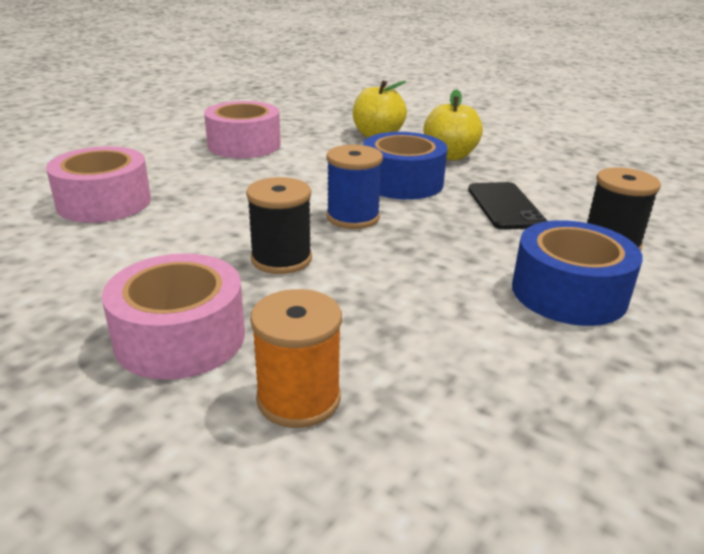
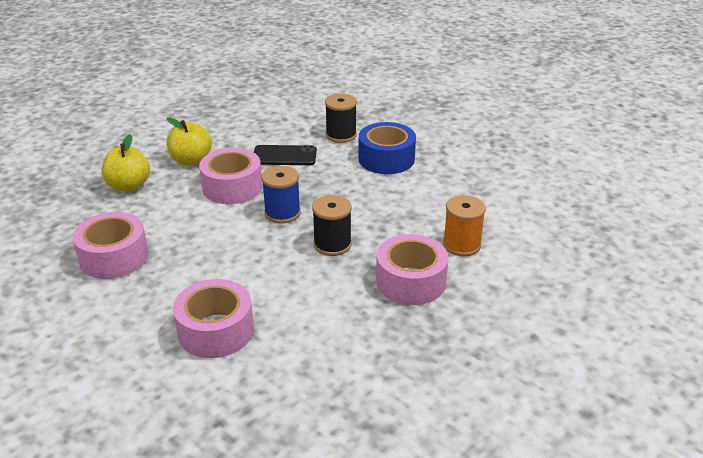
camera: 80 degrees left, 5 degrees up
(402, 182) = (232, 187): blue tape -> pink tape

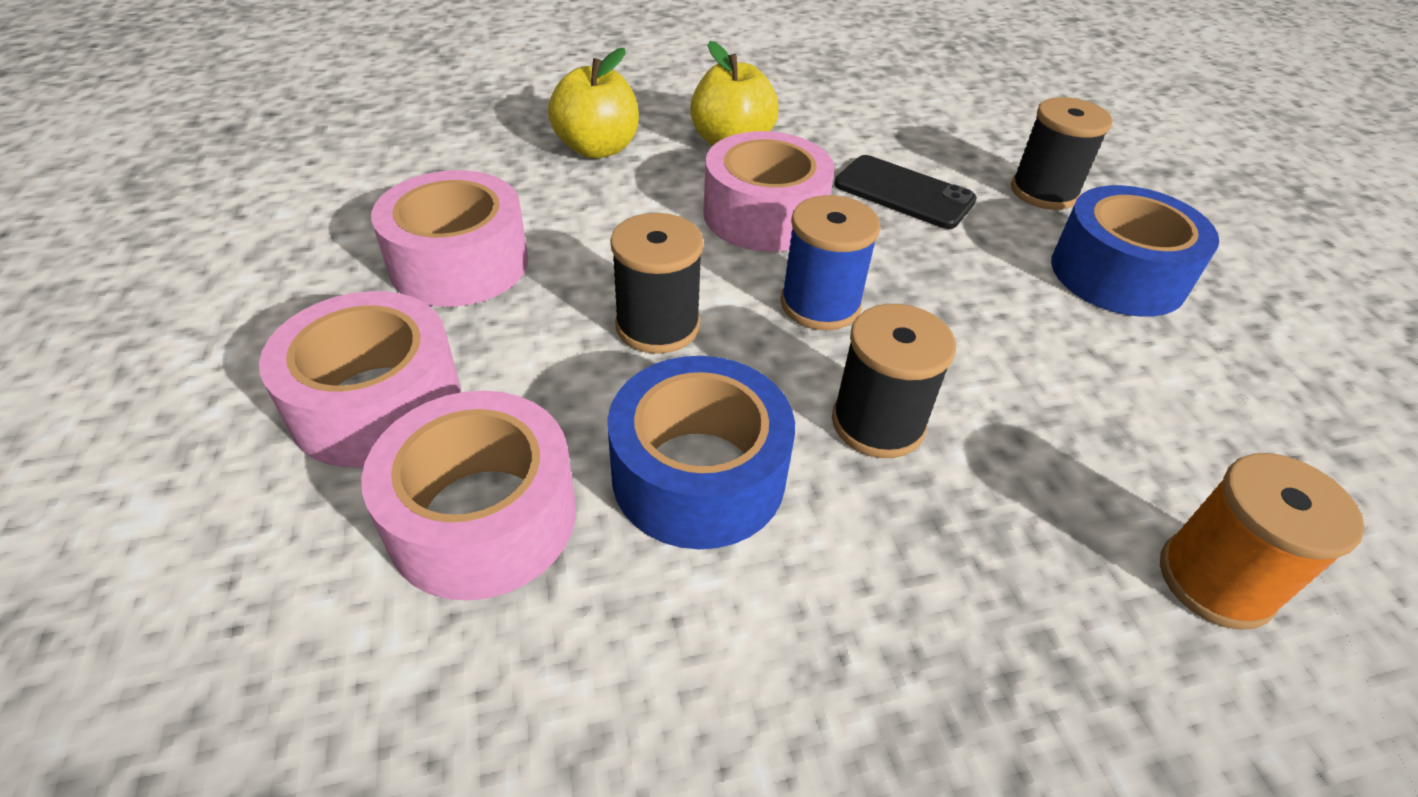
camera: 30 degrees right, 10 degrees up
(224, 246) = (657, 326): none -> black spool
(282, 286) = (698, 475): none -> blue tape
(411, 281) = (1015, 624): pink tape -> pink tape (377, 403)

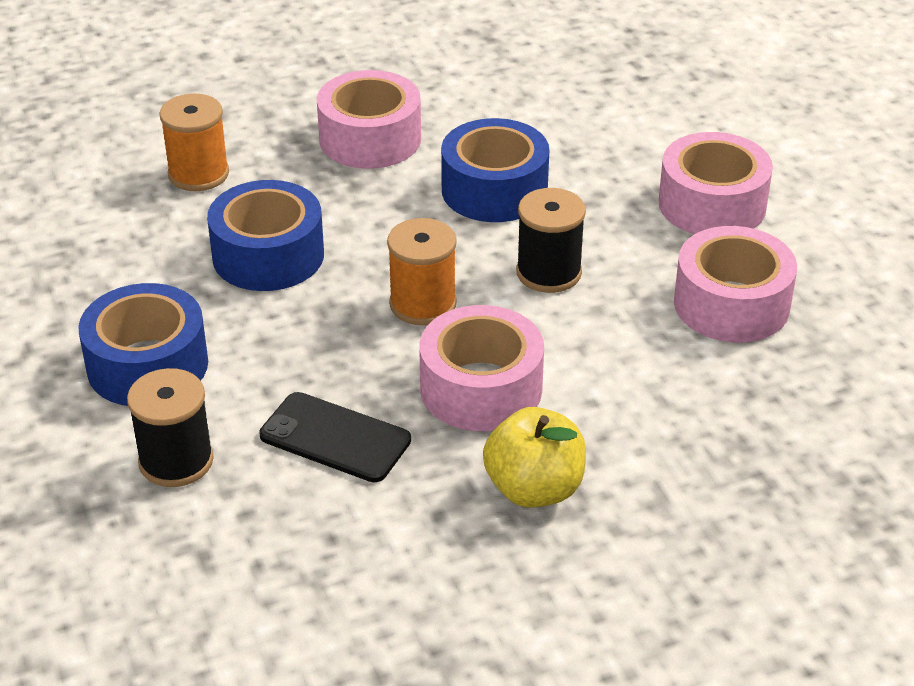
camera: 175 degrees right, 5 degrees down
(483, 517) = (609, 160): pink tape -> pink tape (370, 139)
(597, 149) = (682, 455): yellow apple -> none
(820, 304) = (423, 304): blue spool -> orange spool
(878, 423) = (382, 227): black spool -> none
(1032, 396) = (268, 255): none -> blue tape

